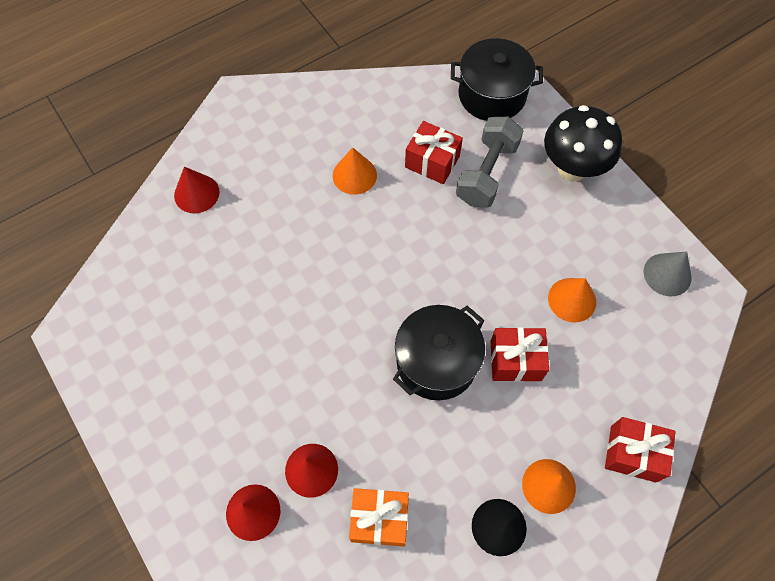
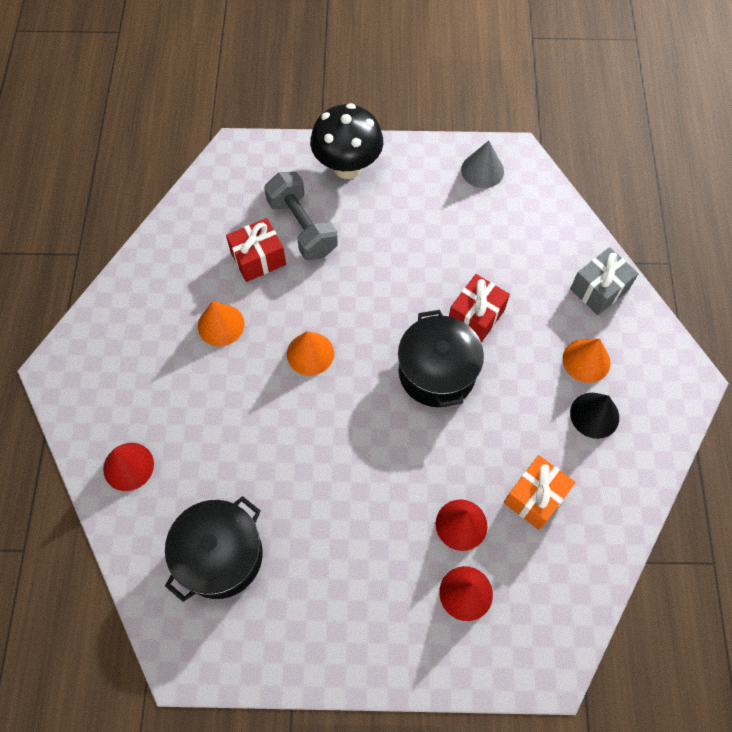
camera: 55 degrees left, 0 degrees up
(492, 95) = (233, 174): black pot -> black pot (220, 556)
(572, 300) = (455, 245): orange cone -> orange cone (310, 353)
(633, 453) = (599, 289): red gift -> grey gift

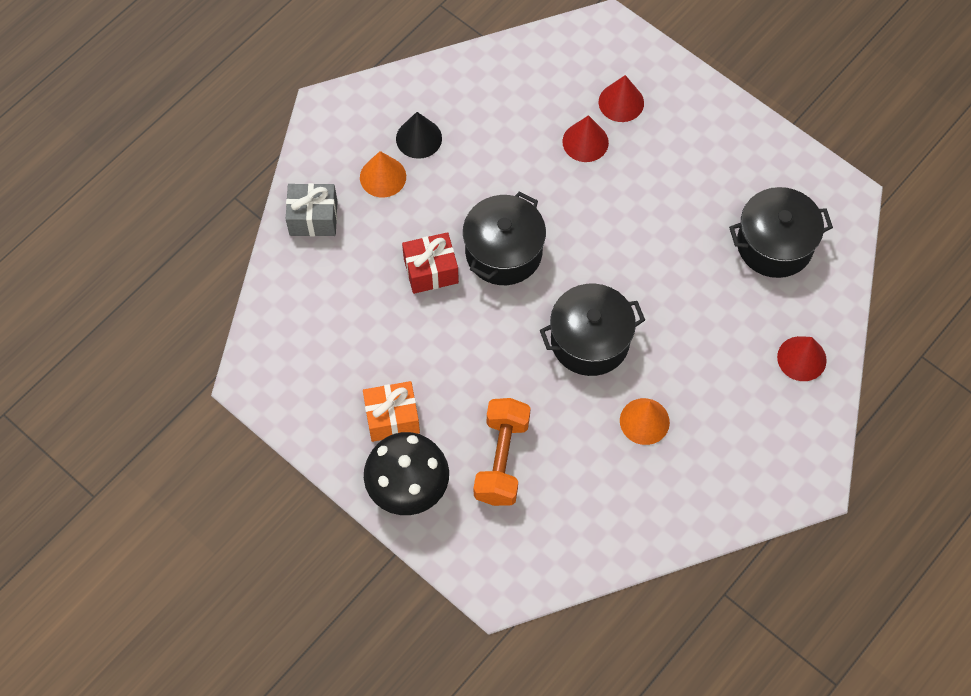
camera: 140 degrees left, 0 degrees up
(258, 258) = (565, 459): red gift -> none
(302, 227) = (502, 460): grey dumbbell -> orange dumbbell
(310, 353) = (590, 341): orange cone -> black pot
(482, 170) = (293, 391): grey cone -> none
(535, 497) = (517, 121): orange gift -> orange gift (392, 418)

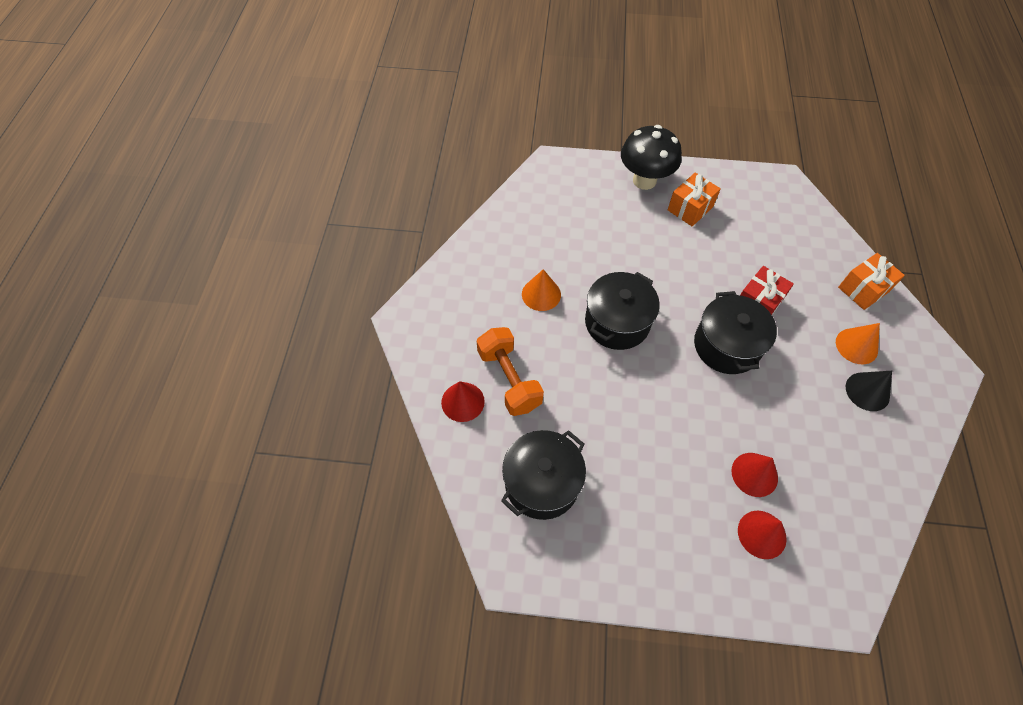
camera: 145 degrees right, 5 degrees down
(313, 218) = (863, 289): grey gift -> orange gift
(502, 460) = (608, 223): orange dumbbell -> orange dumbbell (509, 379)

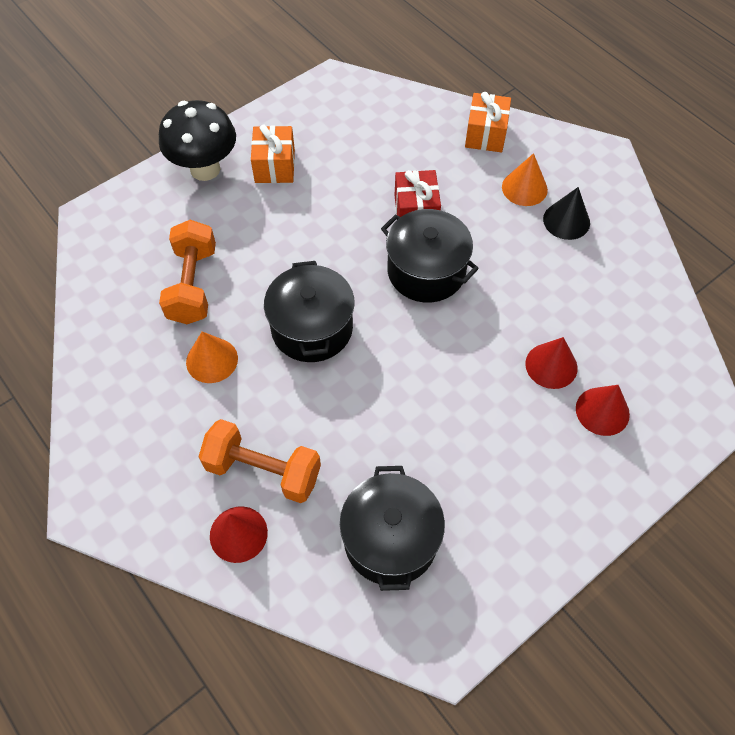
camera: 45 degrees left, 0 degrees up
(571, 243) = (193, 285): none -> orange dumbbell

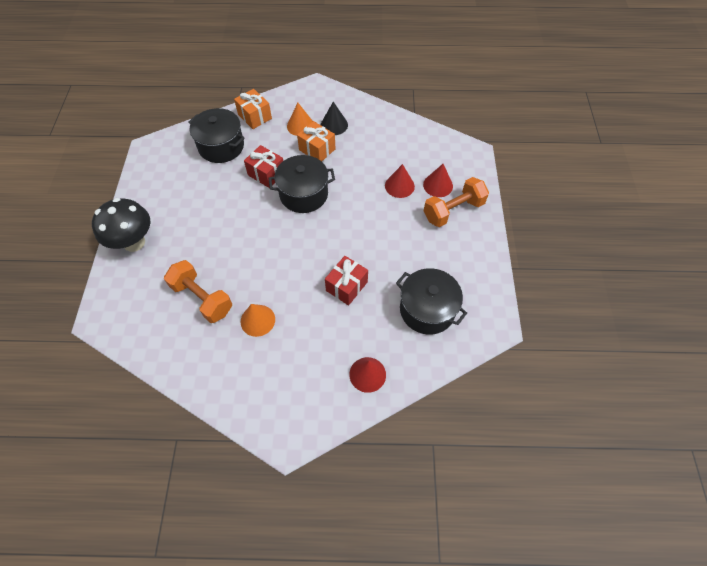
camera: 50 degrees left, 0 degrees up
(263, 470) = (343, 339): orange dumbbell -> orange dumbbell (453, 210)
(275, 166) = (171, 210): orange gift -> orange gift (317, 149)
(312, 328) = (285, 263): black pot -> black pot (221, 146)
(339, 418) = (346, 286): none -> red gift

